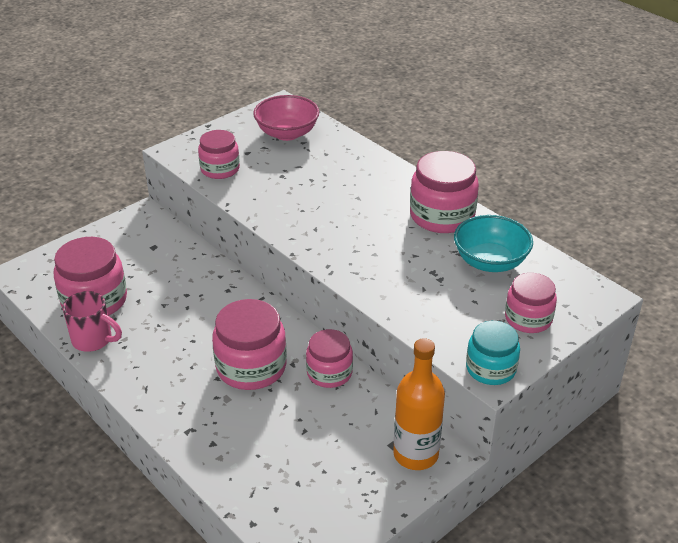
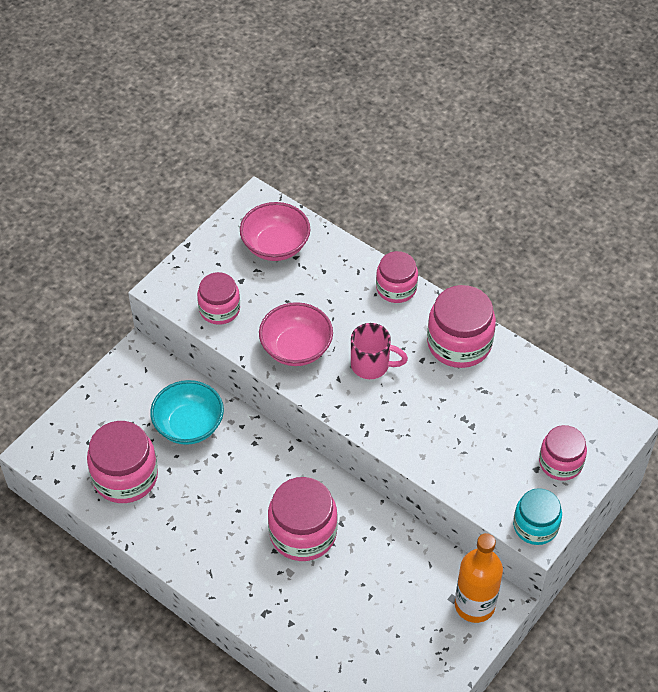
camera: 10 degrees left, 15 degrees up
(93, 340) = (141, 525): pink mug -> pink mug (371, 365)
(282, 203) = (296, 348): none -> pink bowl
(329, 373) = (378, 528): pink jar -> pink jar (396, 288)
(490, 262) = (515, 397): turquoise bowl -> turquoise bowl (189, 425)

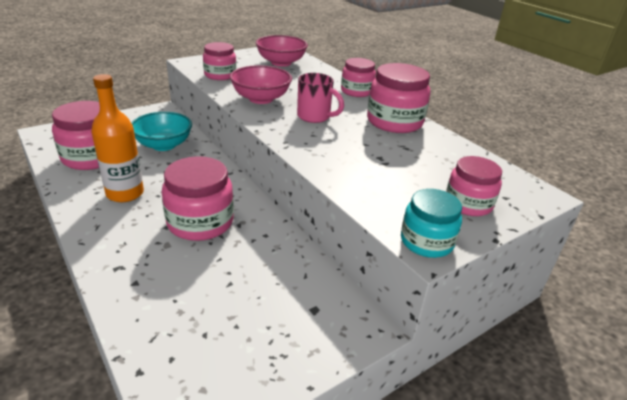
camera: 15 degrees right, 20 degrees down
(474, 605) = (336, 323): orange bottle -> orange bottle (125, 193)

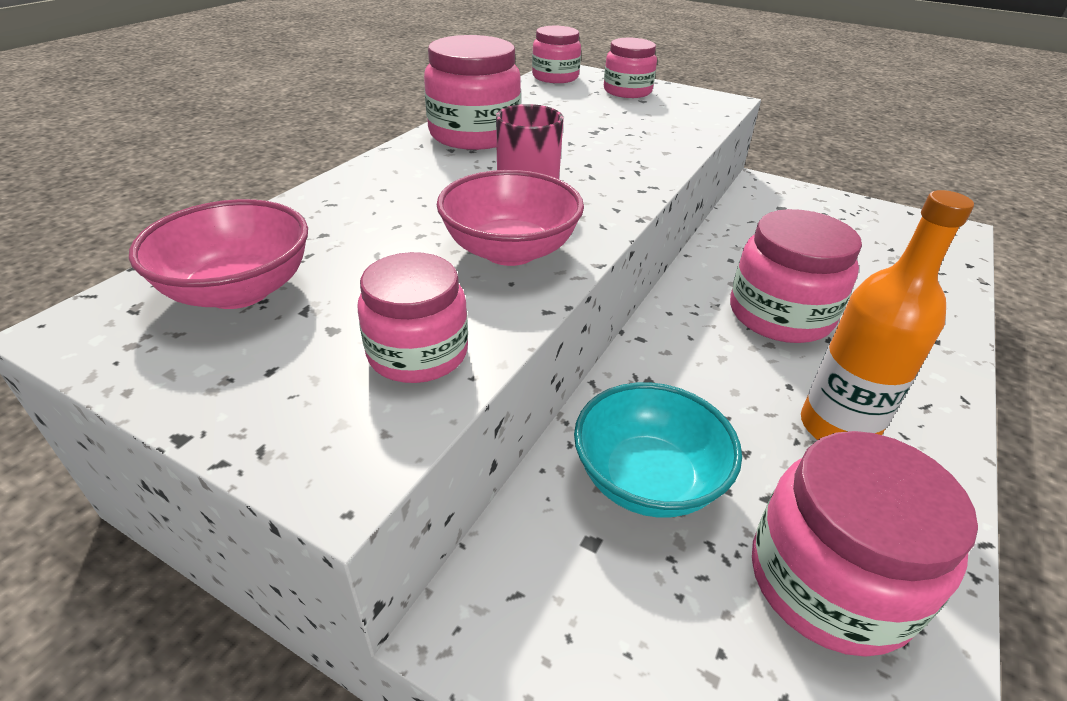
camera: 115 degrees left, 5 degrees up
(356, 91) = (372, 174): pink jar -> pink jar (555, 77)
(426, 242) = (714, 101): turquoise jar -> none

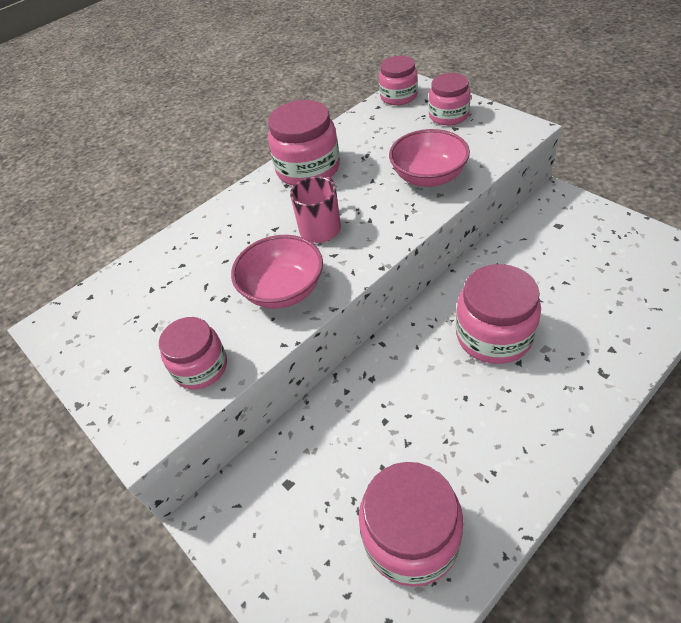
camera: 25 degrees right, 10 degrees up
(239, 290) = (126, 308): pink bowl -> pink bowl (428, 177)
(647, 479) = (337, 450): turquoise bowl -> none
(837, 427) = (479, 436): orange bottle -> none

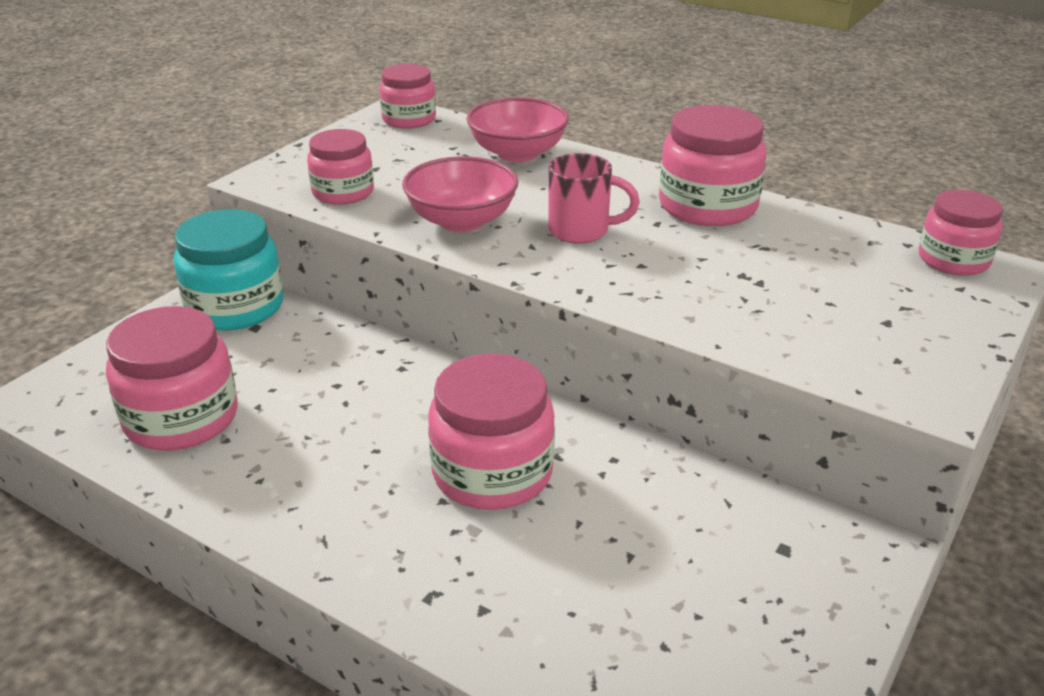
camera: 70 degrees right, 15 degrees down
(250, 502) = (235, 307): none -> turquoise jar
(428, 177) = (730, 305): pink bowl -> pink bowl (517, 153)
(448, 115) = (923, 313): pink jar -> pink jar (409, 119)

